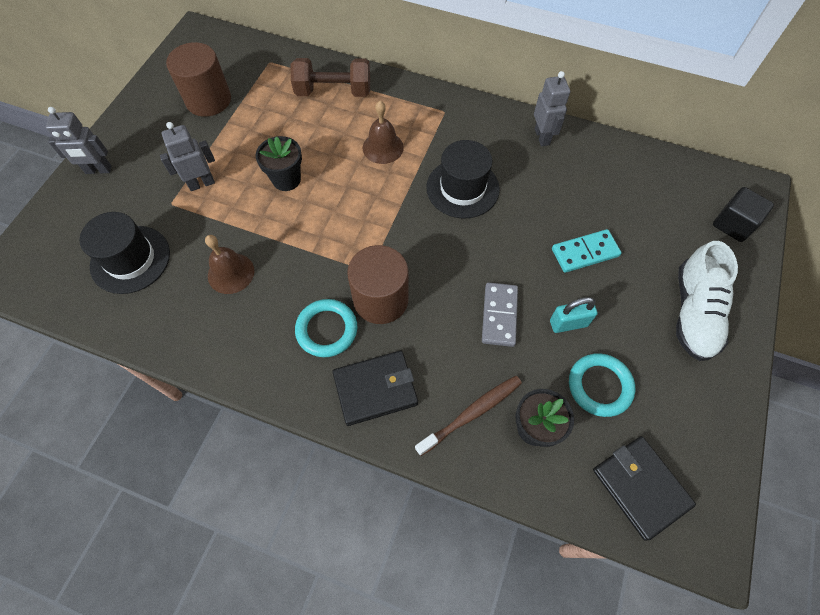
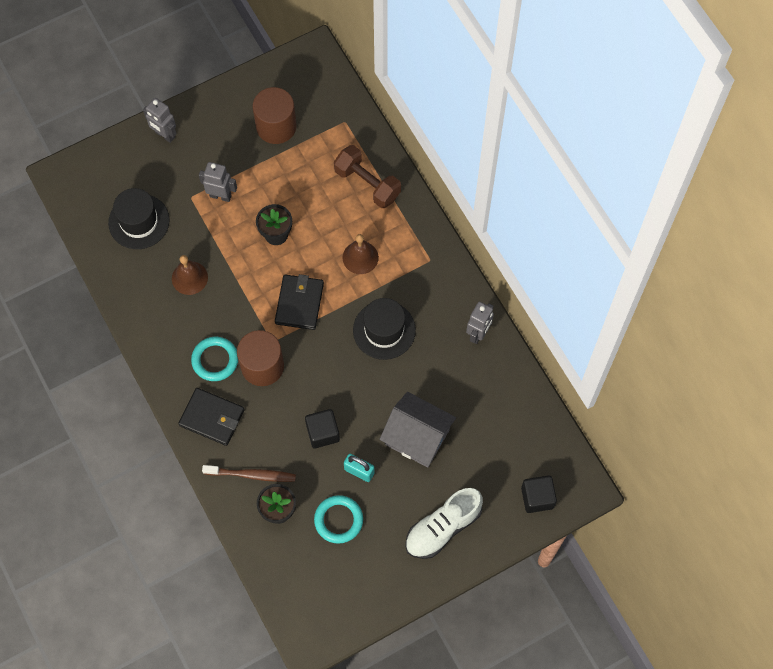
camera: 40 degrees right, 5 degrees up
(499, 315) = (323, 433): grey domino -> black cube
(585, 253) = (417, 437): turquoise domino -> grey house
(640, 487) = (303, 587): black wallet -> black wallet (299, 303)

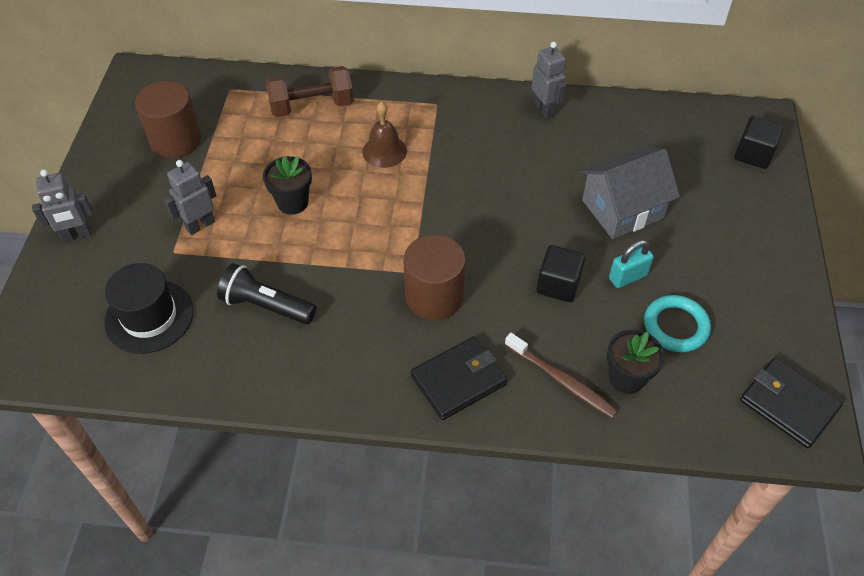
camera: 55 degrees left, 15 degrees down
(189, 278) = (266, 306): brown bell -> black flashlight
(215, 360) = (388, 337): turquoise ring -> none
(251, 475) = (561, 380): brown toothbrush -> brown toothbrush turned 90 degrees clockwise
(299, 303) = (389, 225): black wallet -> black wallet (788, 404)
(384, 330) = (481, 174): black hat -> none
(443, 527) = (742, 241): white shoe -> none

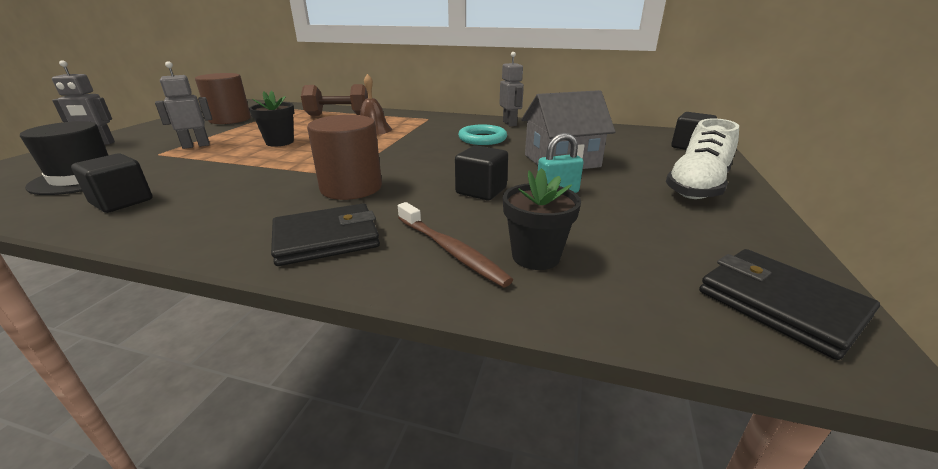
camera: 10 degrees right, 25 degrees down
(235, 353) = (122, 202): none -> black cube
(266, 306) = (191, 181): black flashlight -> none
(675, 326) = (607, 225): turquoise ring -> turquoise ring (482, 139)
(752, 248) = (697, 187): none -> white shoe

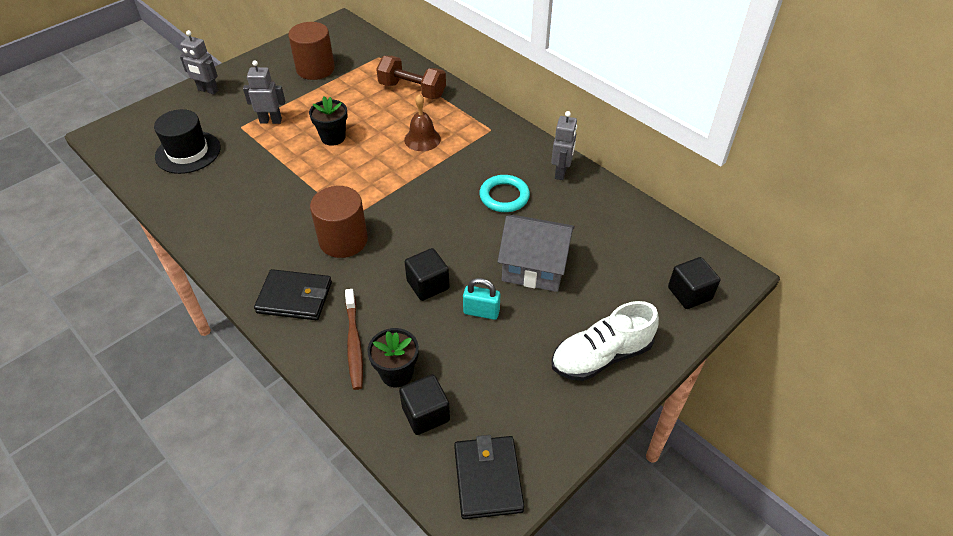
camera: 30 degrees right, 20 degrees up
(122, 202) = (202, 199): black cube -> black cube (425, 414)

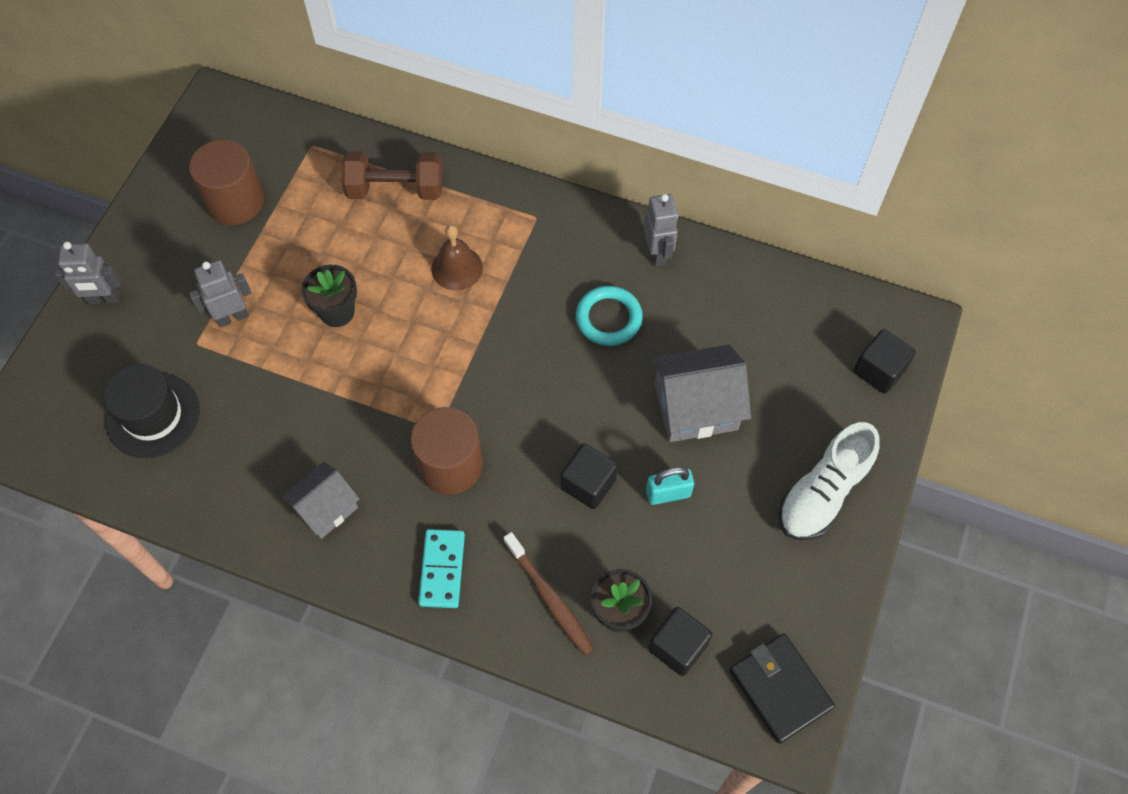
camera: 25 degrees left, 15 degrees up
(248, 235) = (325, 508): none -> grey house
(294, 297) = (442, 569): black wallet -> turquoise domino

